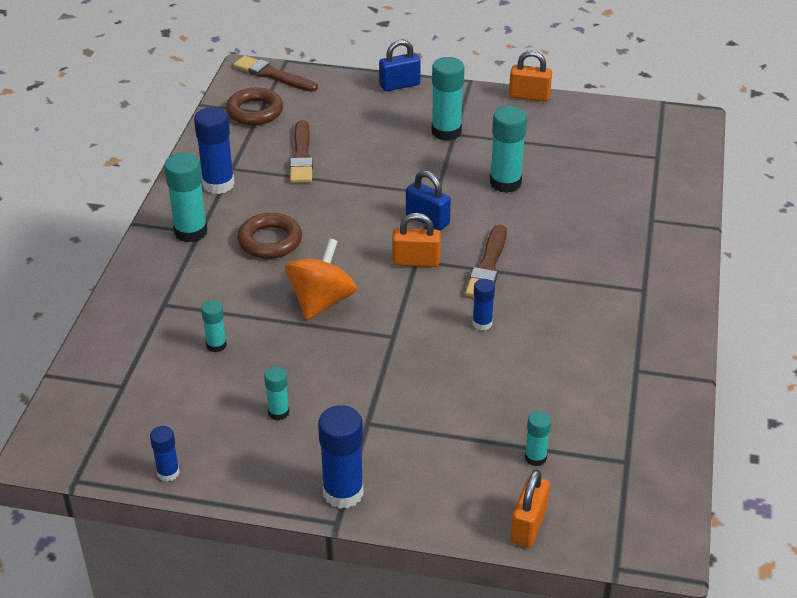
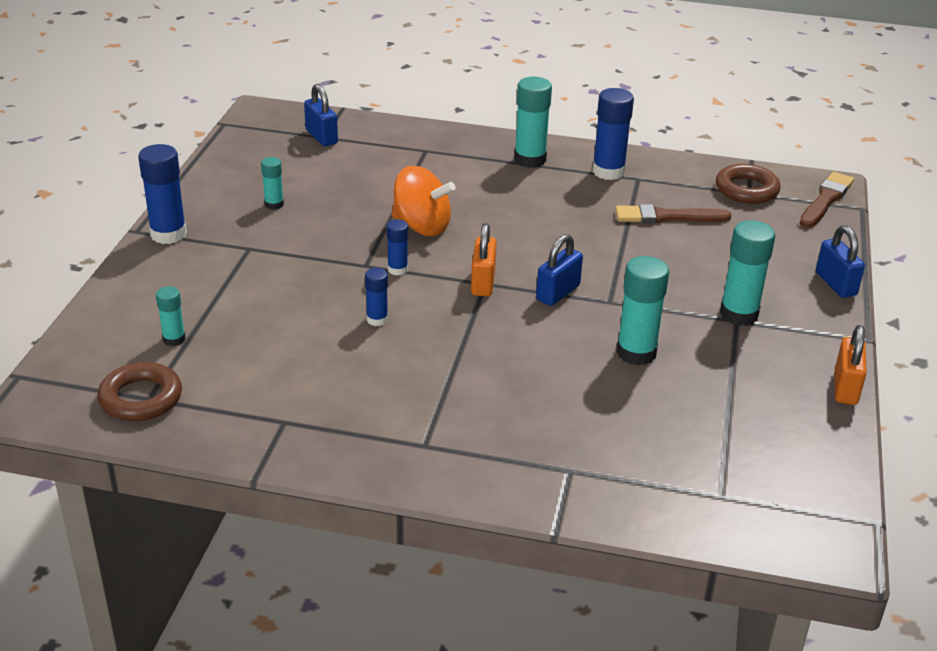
camera: 90 degrees right, 5 degrees down
(123, 387) = (321, 137): none -> blue padlock
(168, 473) = (218, 158): blue glue stick -> blue glue stick (397, 269)
(216, 345) = (366, 175): turquoise glue stick -> none
(270, 241) = (517, 199): brown ring -> brown ring (141, 398)
(488, 266) = (474, 329): brown brush -> none
(528, 525) = (91, 328): orange padlock -> none

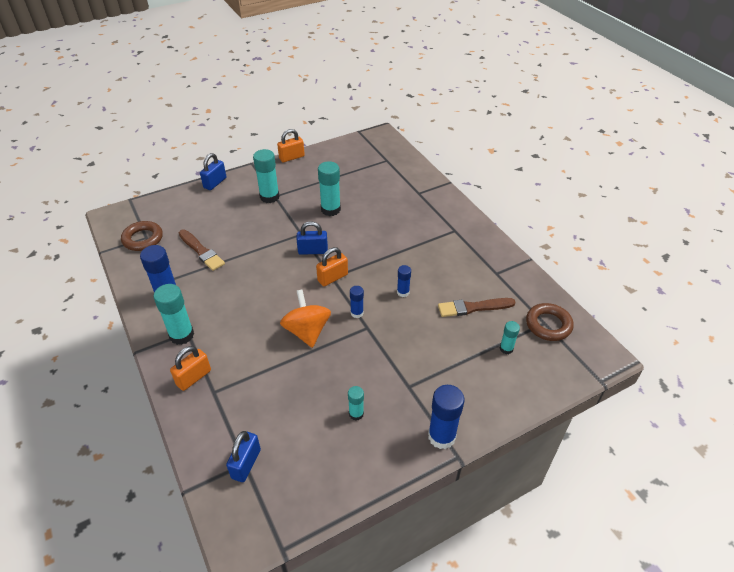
camera: 130 degrees left, 10 degrees up
(459, 147) = (194, 377): none -> orange padlock
(825, 200) = (131, 211): brown brush -> brown brush (473, 307)

